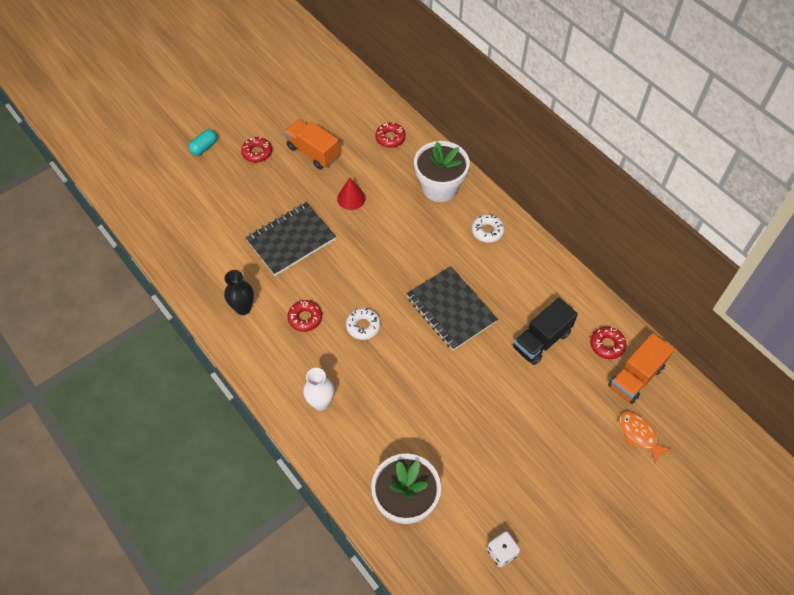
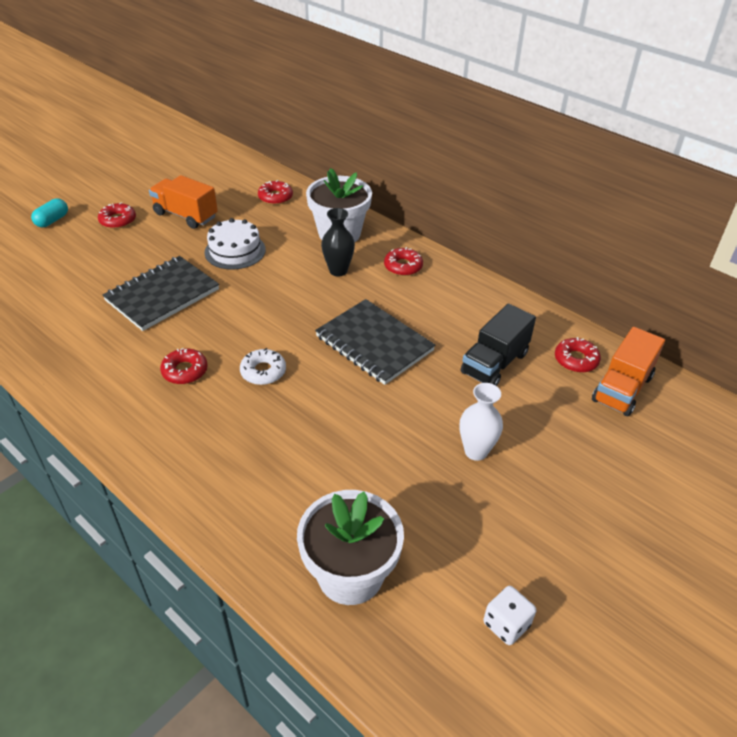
camera: 10 degrees left, 15 degrees down
(243, 308) = (100, 368): black vase -> black vase (338, 271)
(321, 402) = (212, 463): white vase -> white vase (476, 451)
(351, 198) = (235, 251): red cone -> white cake
(487, 231) = (403, 266): white donut -> red donut
(639, 435) = (649, 450): orange fish -> none

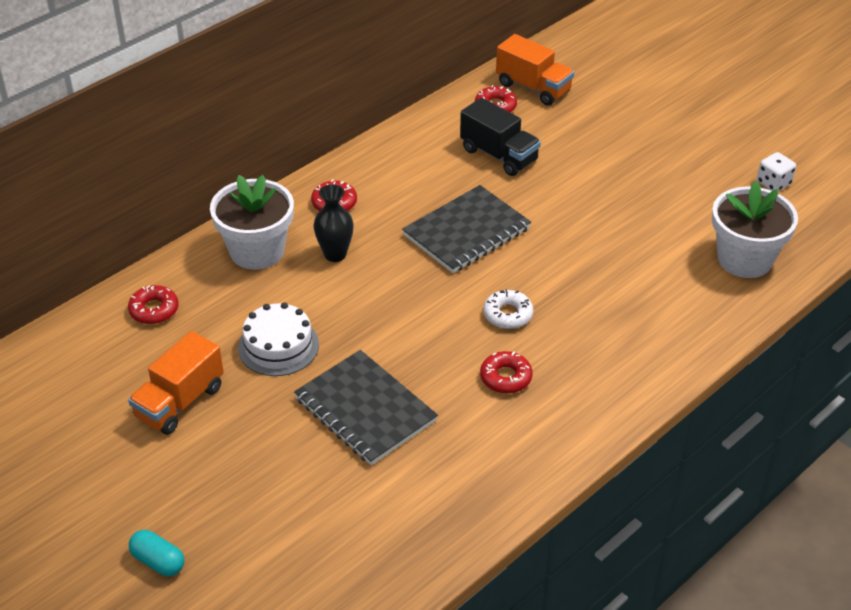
camera: 85 degrees left, 0 degrees up
(118, 220) = (176, 479): red donut -> none
(476, 451) = (610, 179): white vase -> none

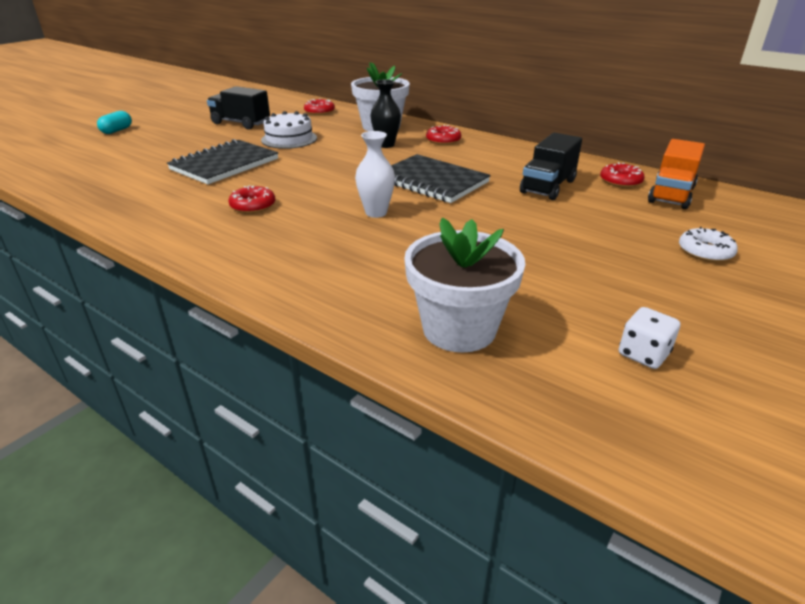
camera: 80 degrees right, 10 degrees down
(180, 402) = (241, 123): orange truck -> black truck
(508, 314) = (330, 202): white donut -> white donut (705, 251)
(540, 283) = (376, 213): none -> white vase

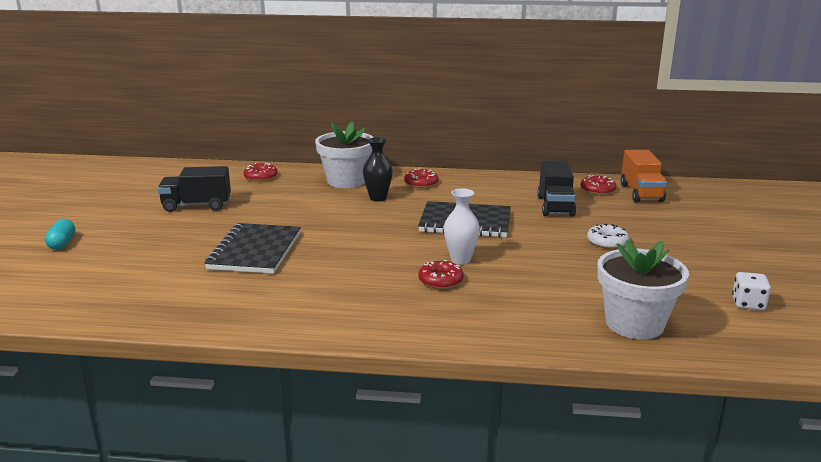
camera: 30 degrees left, 10 degrees down
(253, 206) = (348, 281): red donut -> red donut (440, 280)
(289, 139) = (277, 211): white cake -> none
(705, 251) = (706, 229): white donut -> white donut (607, 242)

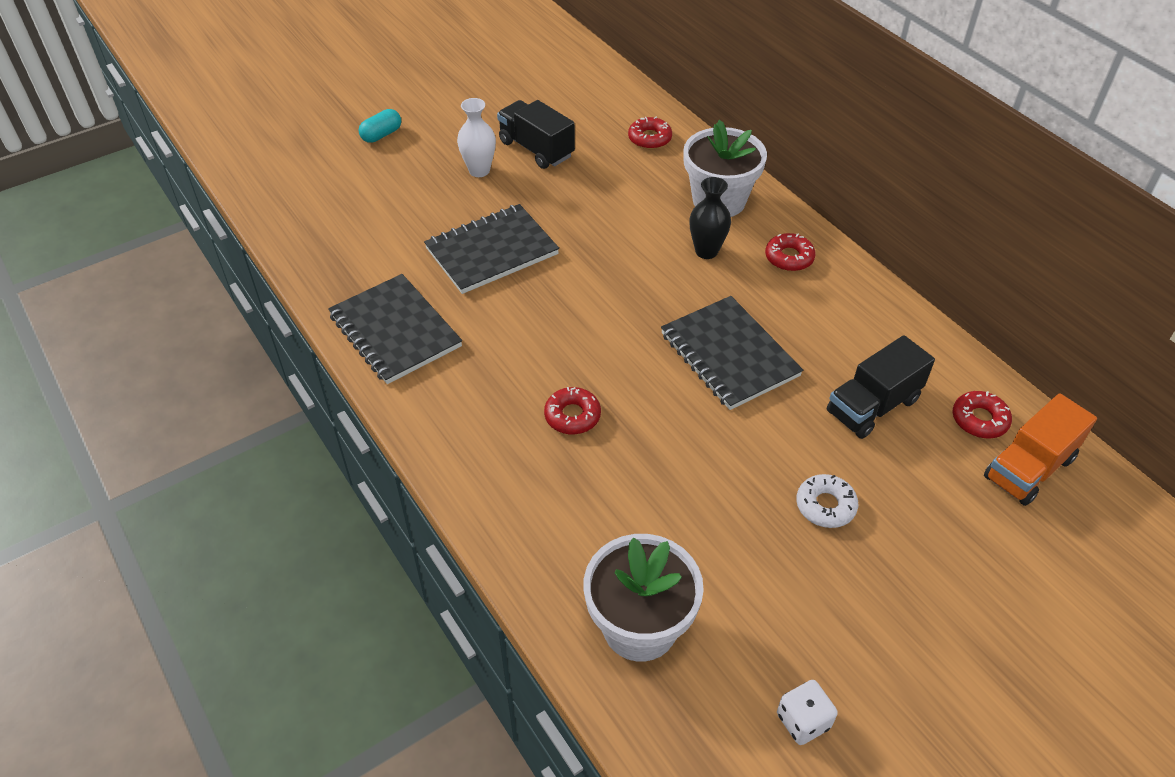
camera: 50 degrees right, 25 degrees up
(261, 309) = (395, 331): none -> black notebook
(460, 260) = (634, 404): white vase -> white vase (479, 170)

